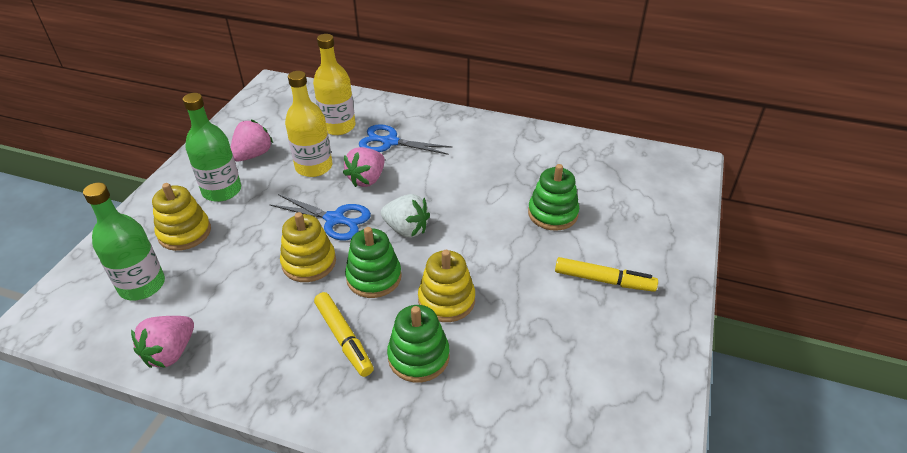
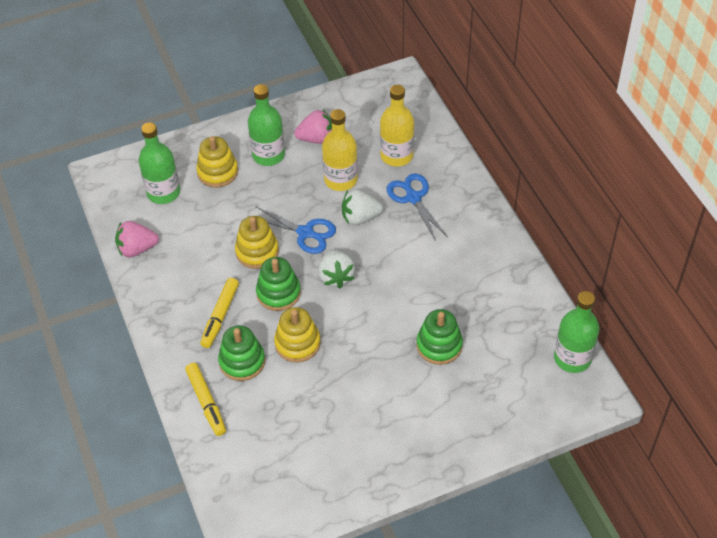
camera: 50 degrees right, 10 degrees up
(334, 219) = (305, 233): blue scissors -> blue scissors turned 45 degrees counterclockwise
(367, 179) = (360, 217): pink strawberry -> white strawberry
(604, 280) = (401, 415): yellow marker -> yellow marker (206, 402)
(640, 155) = (572, 358): none -> green bottle

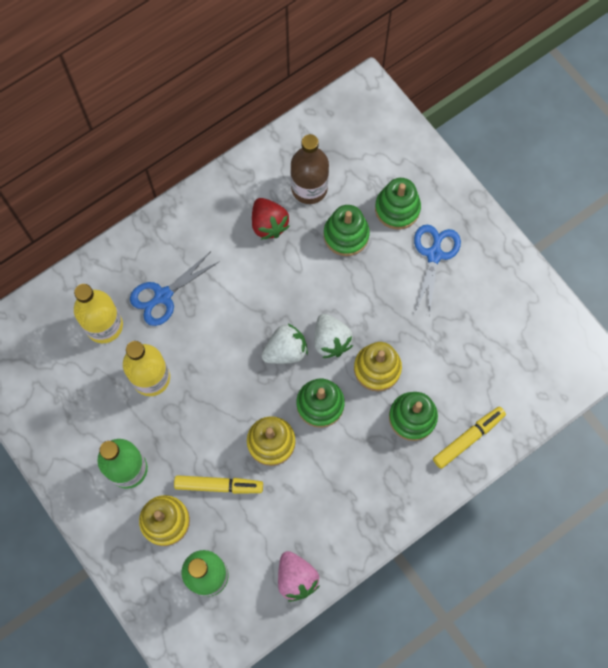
camera: 105 degrees left, 20 degrees up
(220, 316) = (363, 456): yellow marker -> yellow marker (218, 485)
(305, 233) = (234, 397): blue scissors -> blue scissors (434, 255)
(316, 139) = (93, 420): pink strawberry -> none
(360, 217) = (201, 345): white strawberry -> white strawberry (331, 341)
(457, 395) = (397, 209): none -> green stacking toy
(464, 285) = (269, 224): none -> red strawberry
(496, 325) = (309, 188): none -> brown bottle
(572, 358) = (331, 118): green bottle -> none

